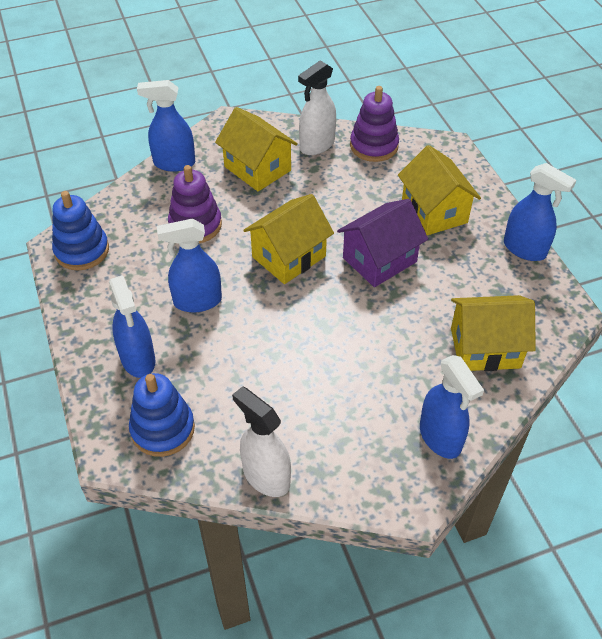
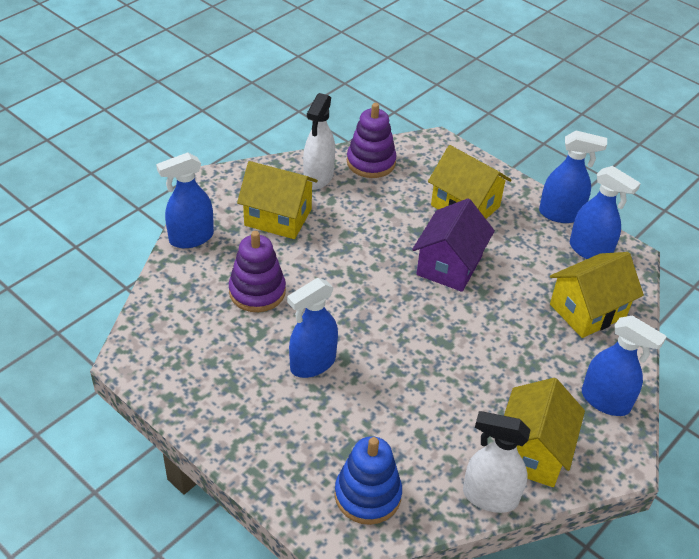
camera: 30 degrees left, 5 degrees down
(82, 250) = (160, 357): blue stacking toy -> none
(138, 359) = (296, 440): blue spray bottle -> blue spray bottle (590, 251)
(289, 256) = (367, 291): yellow house -> yellow house (532, 451)

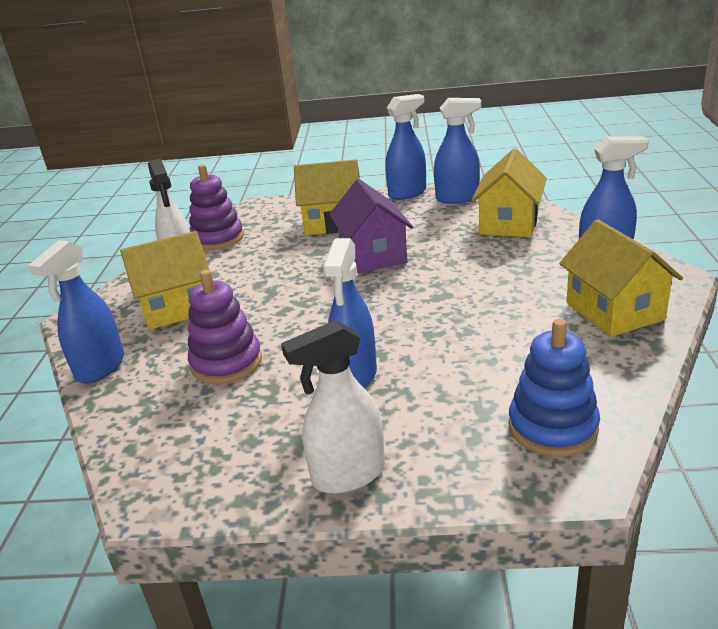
camera: 35 degrees left, 15 degrees down
(489, 496) = (638, 356): white spray bottle -> white spray bottle (348, 475)

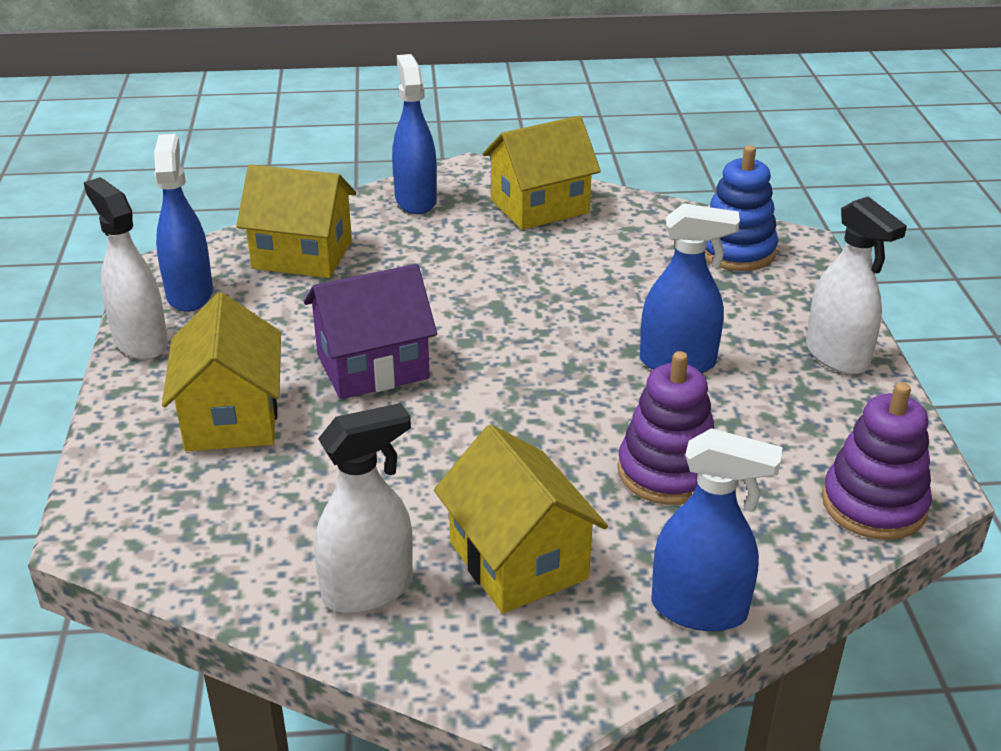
camera: 100 degrees left, 5 degrees up
(217, 238) = (248, 563): purple stacking toy -> purple stacking toy (874, 505)
(407, 193) = (140, 342): blue spray bottle -> white spray bottle

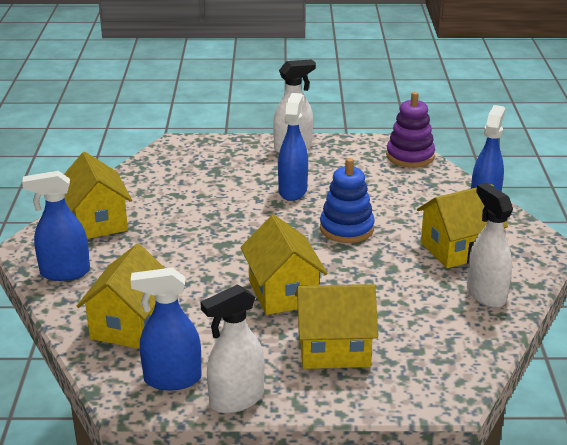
camera: 85 degrees left, 5 degrees down
(372, 366) = (282, 293): purple house -> yellow house
(667, 472) = (388, 203): purple stacking toy -> none
(736, 251) = (180, 161): blue stacking toy -> blue stacking toy (346, 229)

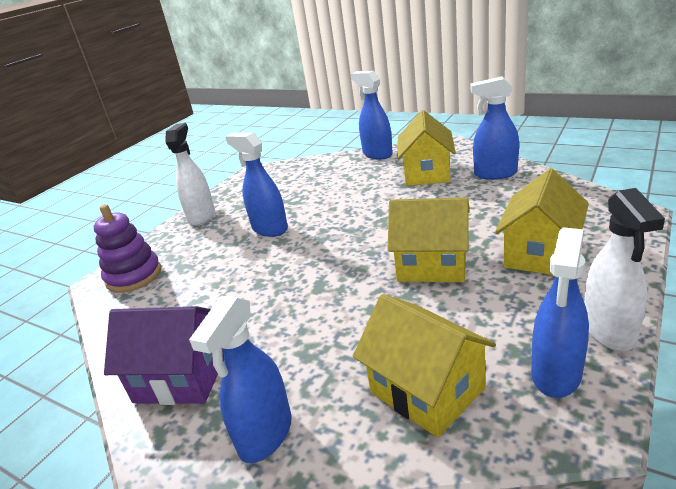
camera: 55 degrees left, 0 degrees up
(97, 222) = (181, 377): yellow house -> purple house
(346, 229) = (356, 213): blue stacking toy -> none
(410, 156) = (281, 168): purple stacking toy -> purple stacking toy (134, 276)
(486, 294) = (495, 174): white spray bottle -> blue spray bottle

